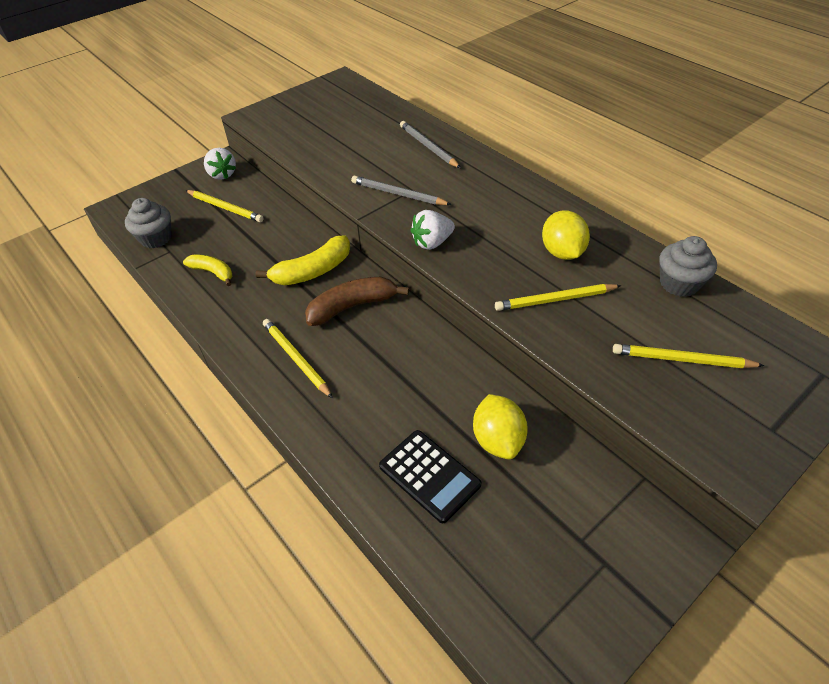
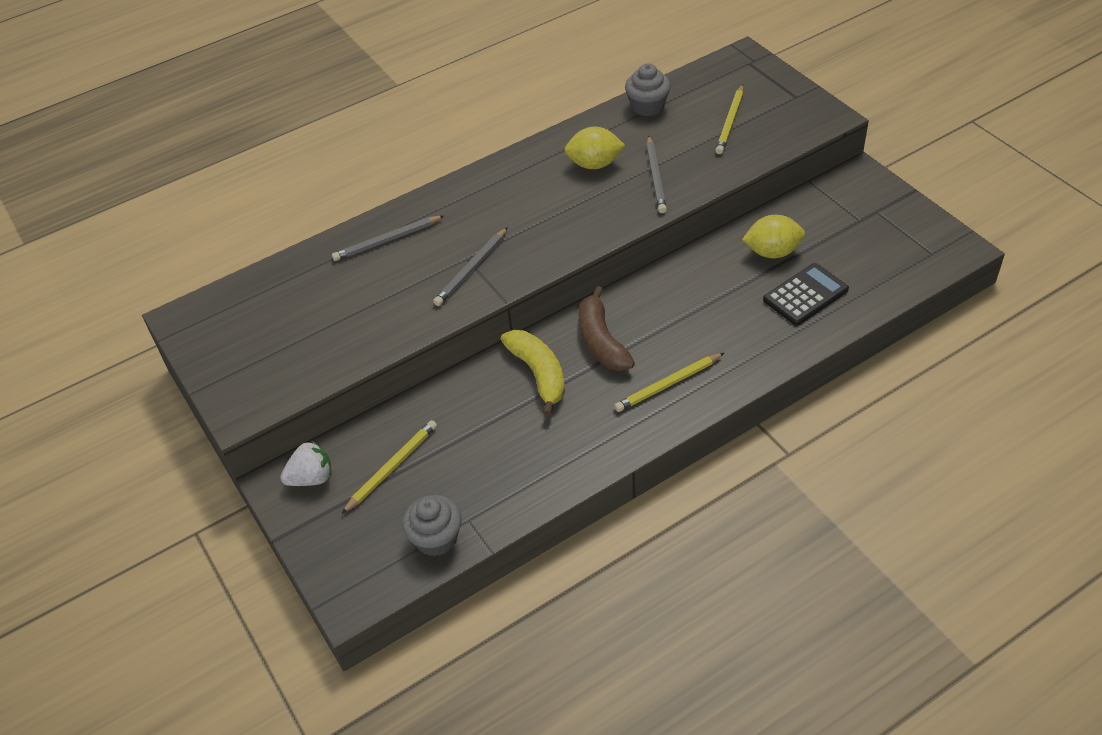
camera: 80 degrees left, 0 degrees up
(213, 272) = (520, 468): yellow banana -> none
(432, 242) = (561, 248): white strawberry -> none
(555, 299) = (655, 177): yellow pencil -> grey pencil

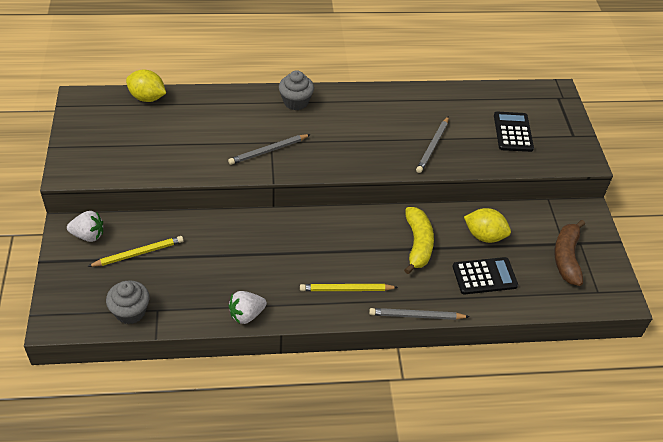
camera: 20 degrees right, 0 degrees up
(387, 240) = (232, 108): grey pencil -> grey pencil (416, 316)
(538, 374) = (270, 240): yellow banana -> yellow banana (418, 244)
(577, 470) = (246, 314): none -> white strawberry
(594, 164) = (399, 119): yellow lemon -> yellow lemon (147, 98)
(601, 341) = (325, 239): brown banana -> brown banana (566, 257)
(647, 106) = (464, 96): grey cupcake -> grey cupcake (295, 102)
(730, 121) = (513, 132): yellow pencil -> black calculator

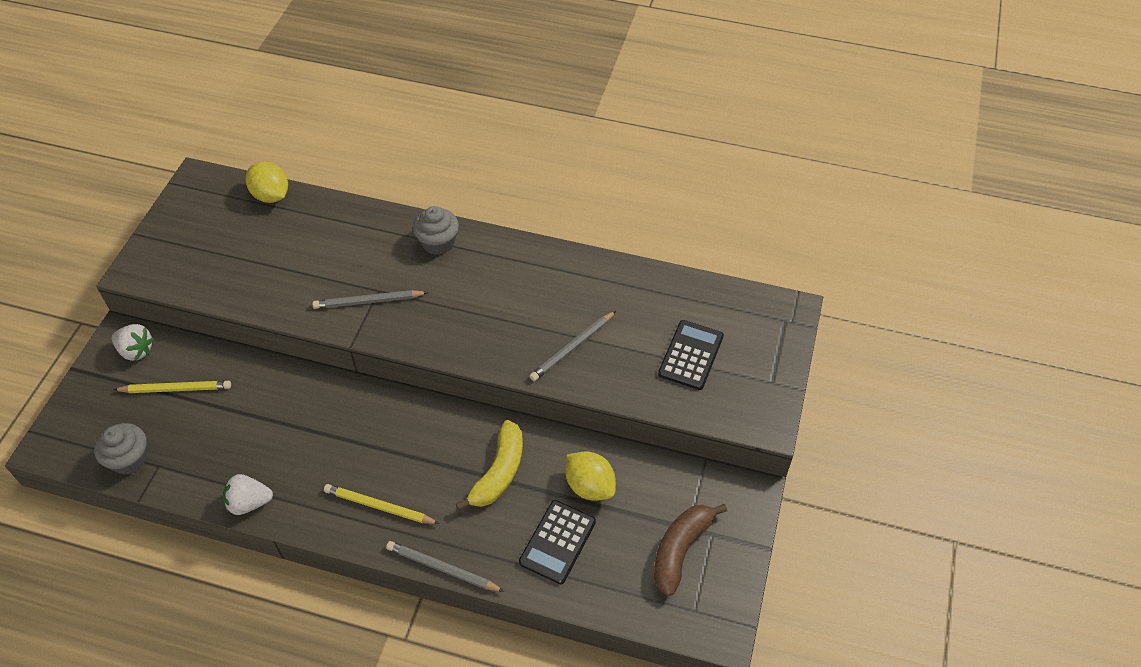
camera: 25 degrees right, 5 degrees up
(484, 276) = (557, 542): black calculator -> black calculator turned 105 degrees clockwise

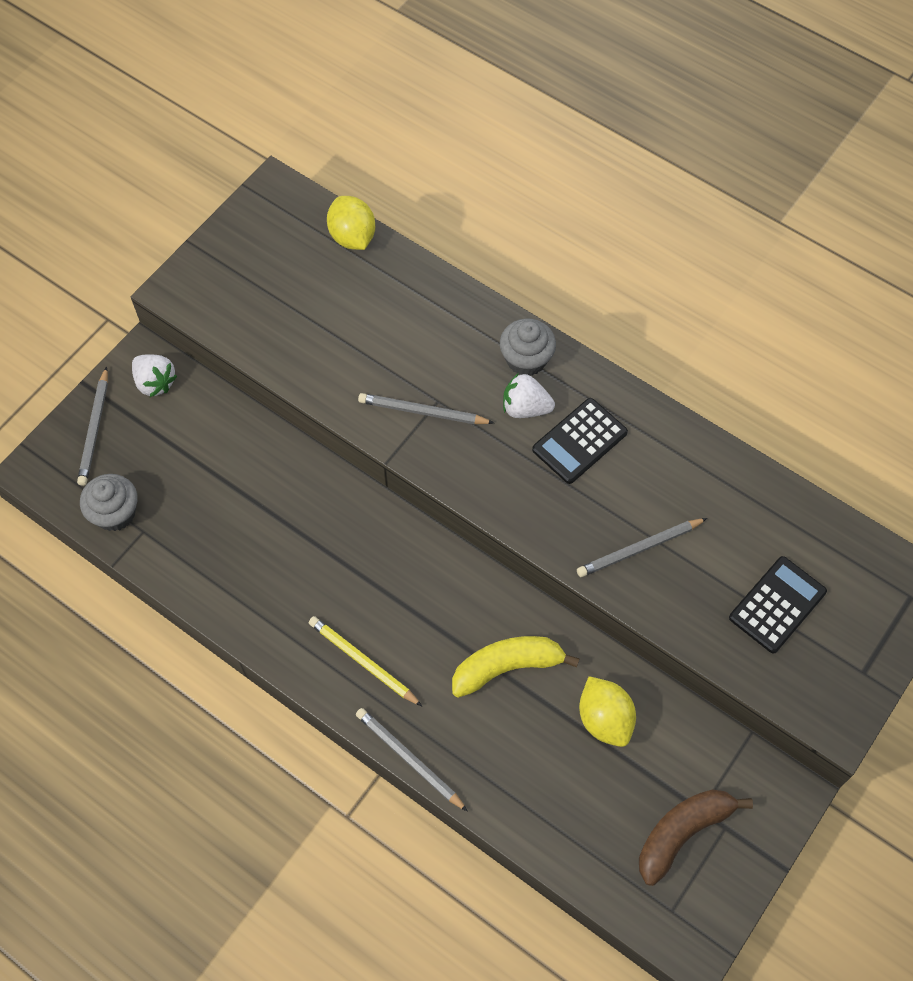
camera: 20 degrees right, 10 degrees up
(92, 400) = (94, 429): none -> grey pencil
(175, 389) = (185, 444): yellow pencil -> none
(249, 503) = (226, 608): white strawberry -> white strawberry (525, 408)
(499, 473) = (507, 667): yellow banana -> yellow banana turned 150 degrees counterclockwise
(557, 542) = (545, 773): black calculator -> black calculator (579, 441)

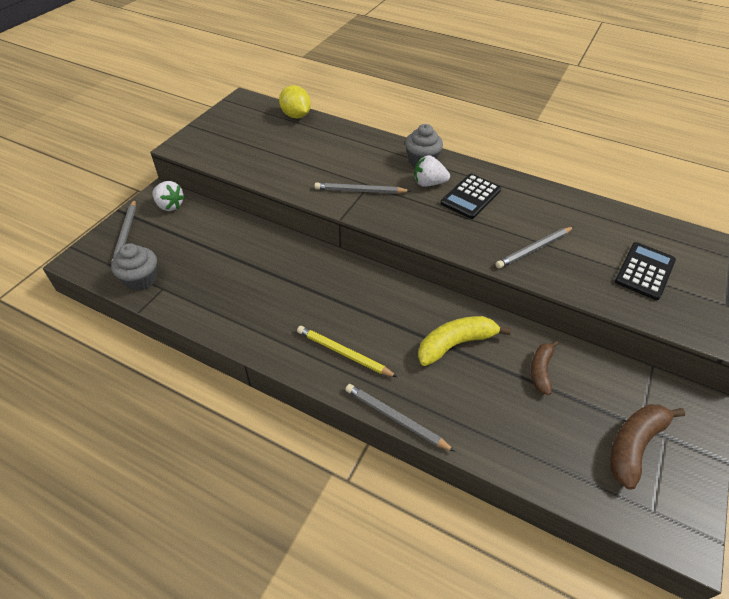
camera: 10 degrees left, 15 degrees down
(604, 719) = (541, 370): yellow lemon -> brown banana

